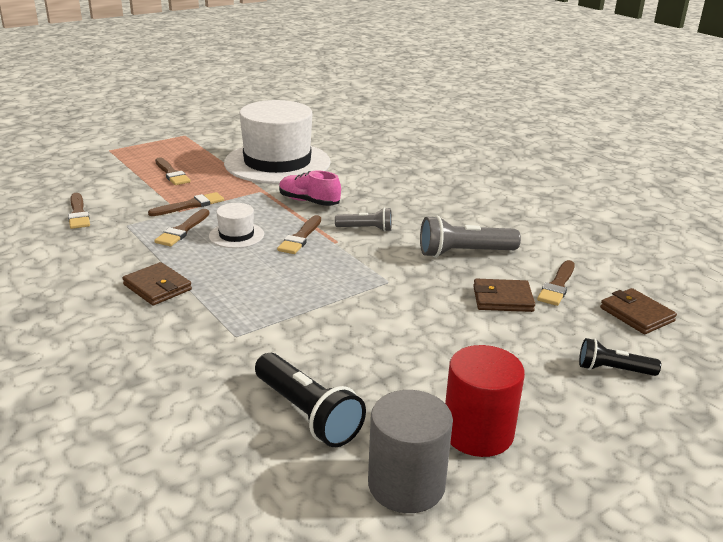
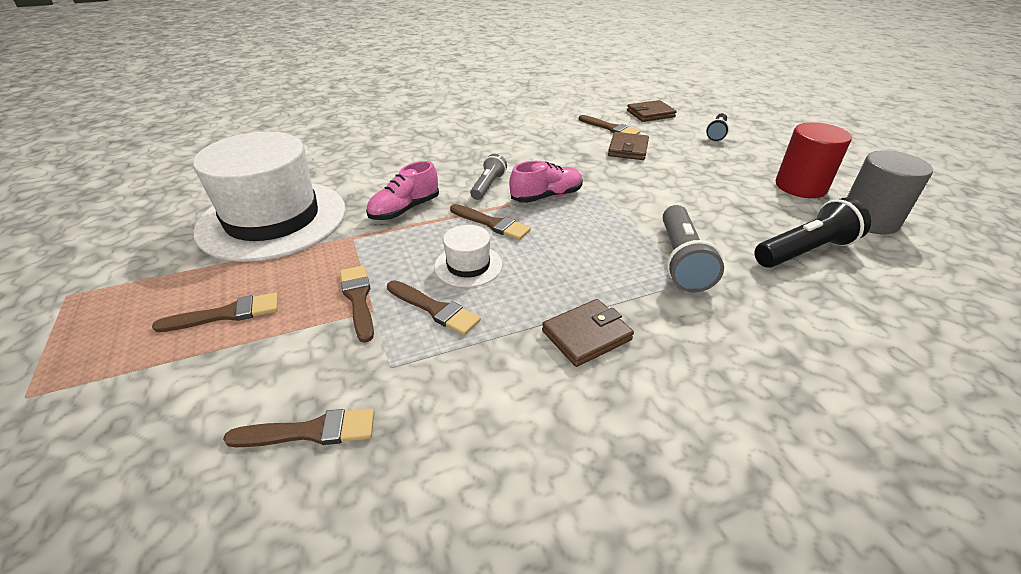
camera: 75 degrees left, 10 degrees up
(359, 257) = (546, 196): none -> pink shoe
(464, 253) = (552, 150): grey flashlight -> grey flashlight (682, 261)

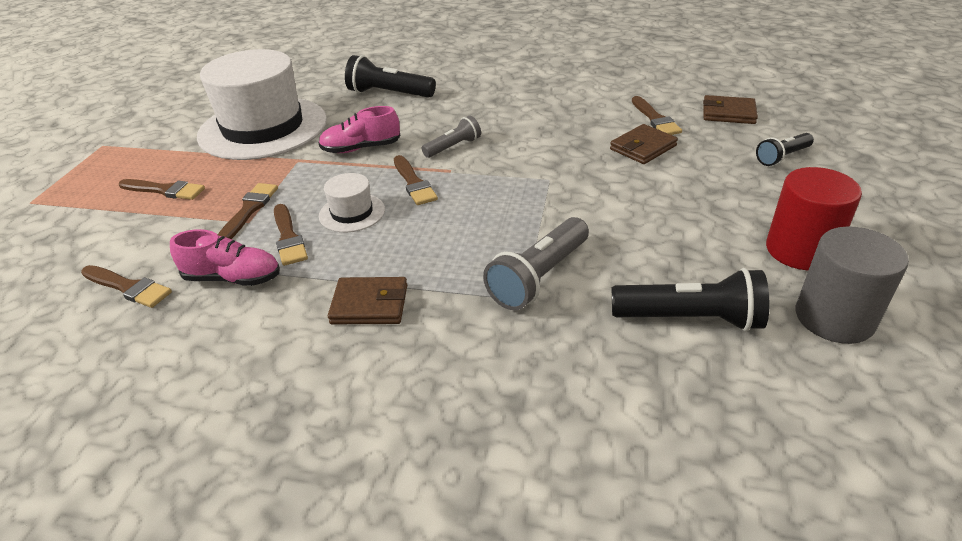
camera: 35 degrees right, 0 degrees up
(371, 158) = (388, 94): none -> black flashlight
(546, 196) = (493, 173): pink shoe -> pink shoe (233, 278)

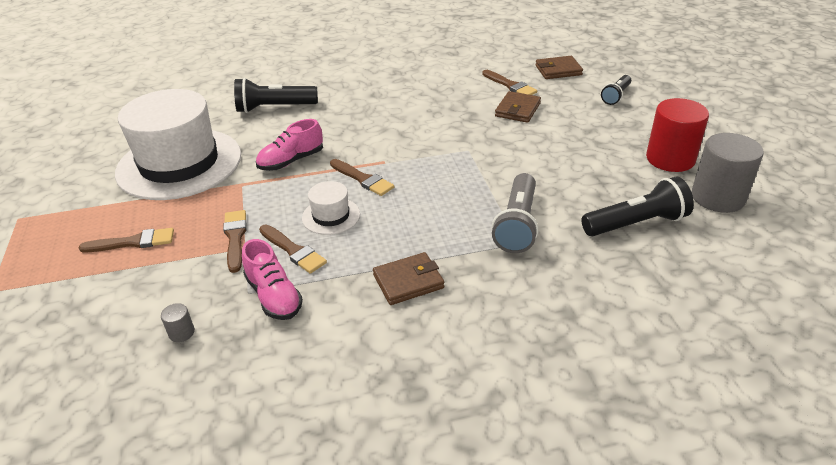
camera: 25 degrees left, 0 degrees up
(128, 287) = (181, 333): brown brush -> grey cylinder
(233, 278) = (274, 296): pink shoe -> pink shoe turned 75 degrees clockwise
(453, 147) = (371, 142): grey flashlight -> none

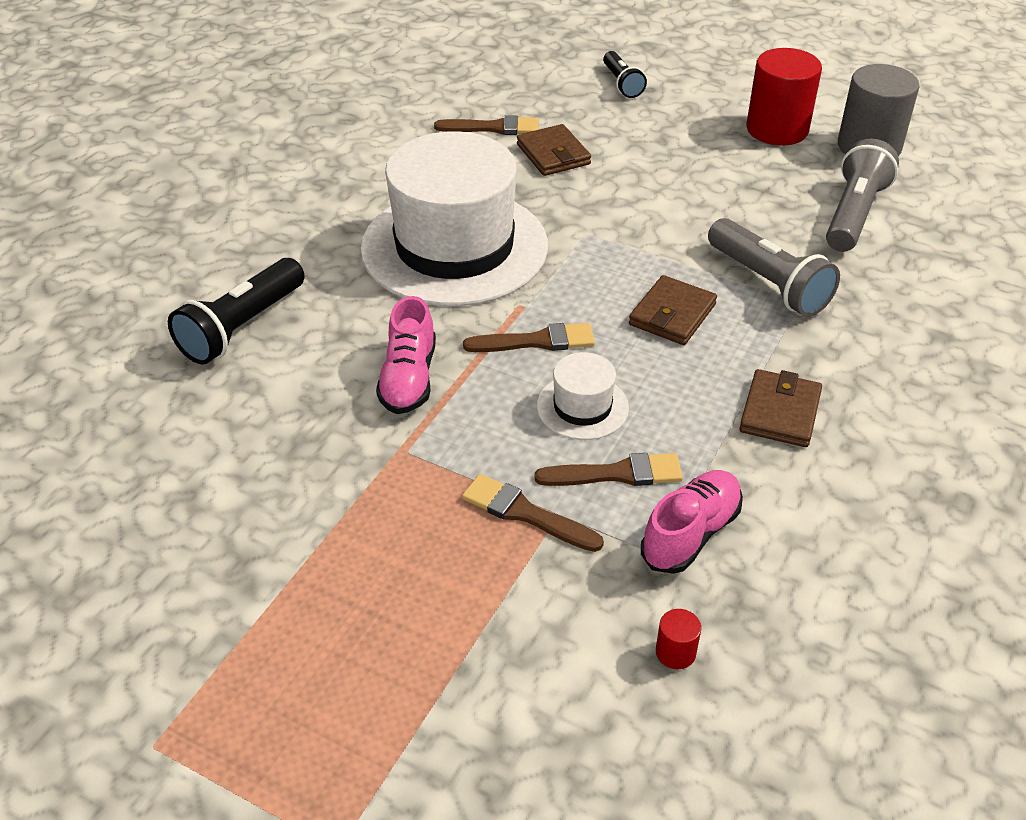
camera: 50 degrees left, 5 degrees up
(133, 242) = (408, 623): brown brush -> none
(179, 163) = (256, 488): white hat -> white hat (454, 247)
(181, 333) = (675, 652): grey cylinder -> red cylinder
(274, 296) = (691, 533): pink shoe -> pink shoe turned 60 degrees counterclockwise
(558, 70) = (513, 81): brown wallet -> brown wallet (672, 314)
(636, 223) = (853, 214): black flashlight -> grey flashlight

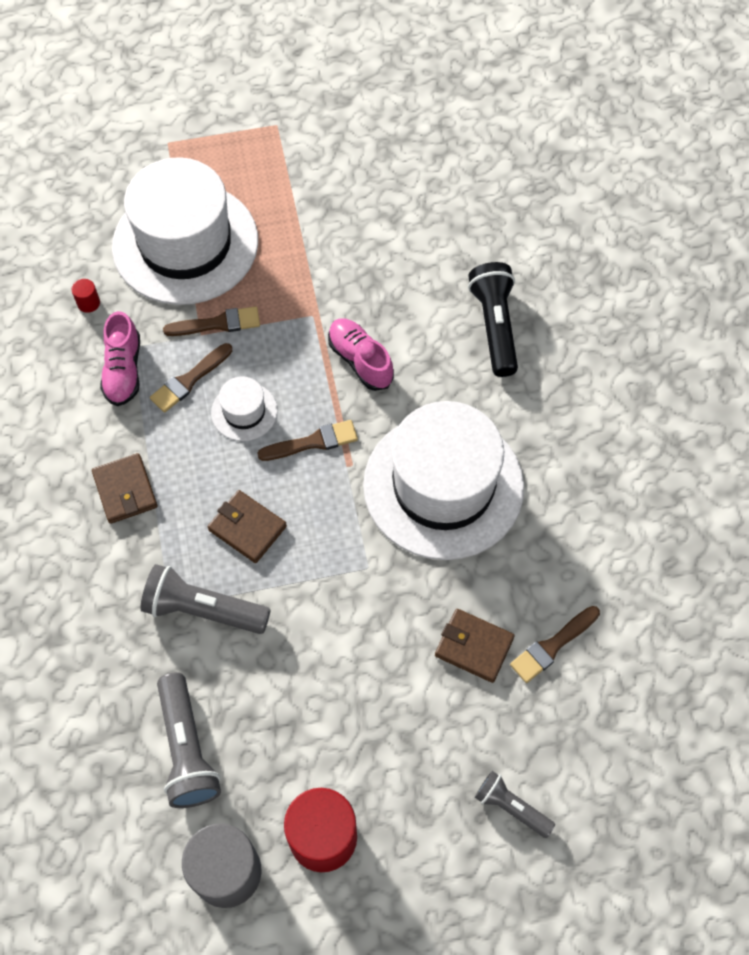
camera: 140 degrees right, 20 degrees up
(470, 646) = (185, 243): none -> white hat
(537, 341) = (313, 442): brown brush -> brown brush turned 150 degrees counterclockwise
(622, 84) = (511, 807): black flashlight -> grey flashlight
(672, 314) = (247, 528): brown wallet -> brown wallet turned 45 degrees counterclockwise

